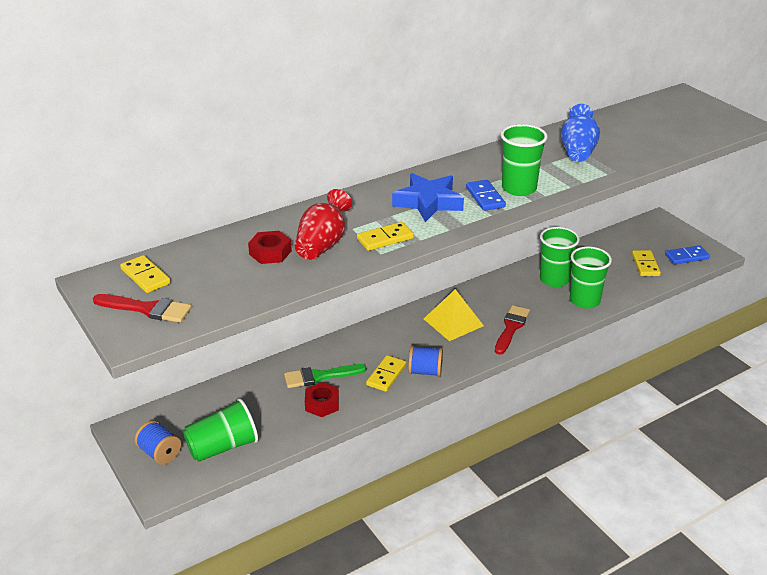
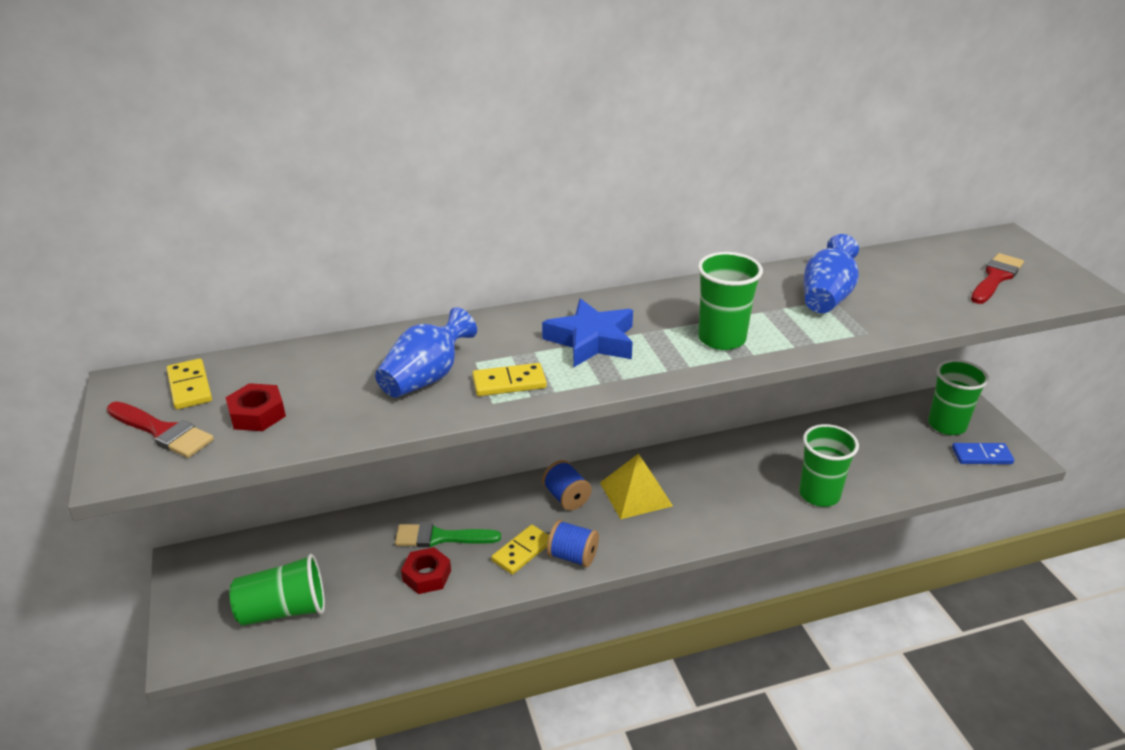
camera: 15 degrees right, 0 degrees up
(160, 453) = (208, 603): blue spool -> blue spool (566, 497)
(270, 252) = (355, 379): red nut -> red nut (257, 414)
(322, 244) = (426, 378): red vase -> blue vase
(485, 197) = (670, 345): blue domino -> none
(511, 328) = (707, 515): red brush -> red brush (995, 278)
(554, 279) = (788, 458): green cup -> green cup (947, 425)
(645, 265) = (919, 458): yellow domino -> none

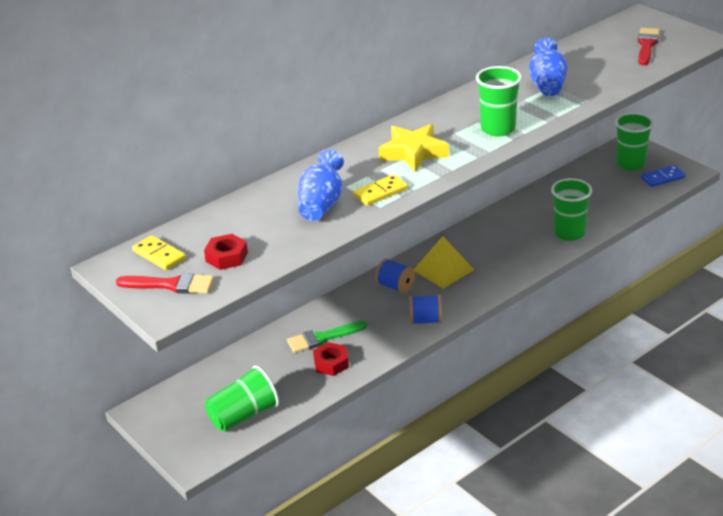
camera: 20 degrees left, 0 degrees up
(522, 551) = (388, 328): yellow domino -> none
(591, 341) = (413, 153): blue star -> yellow star

